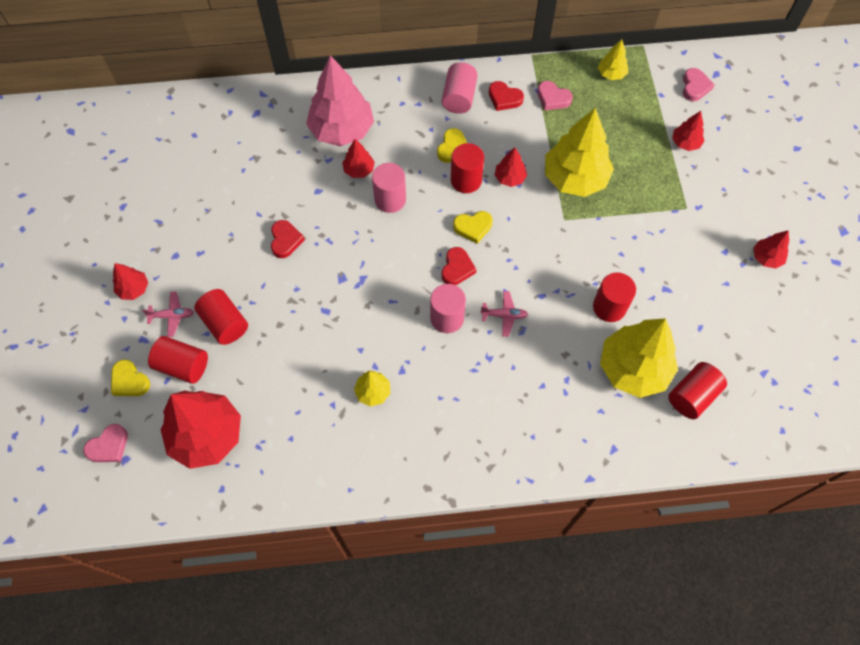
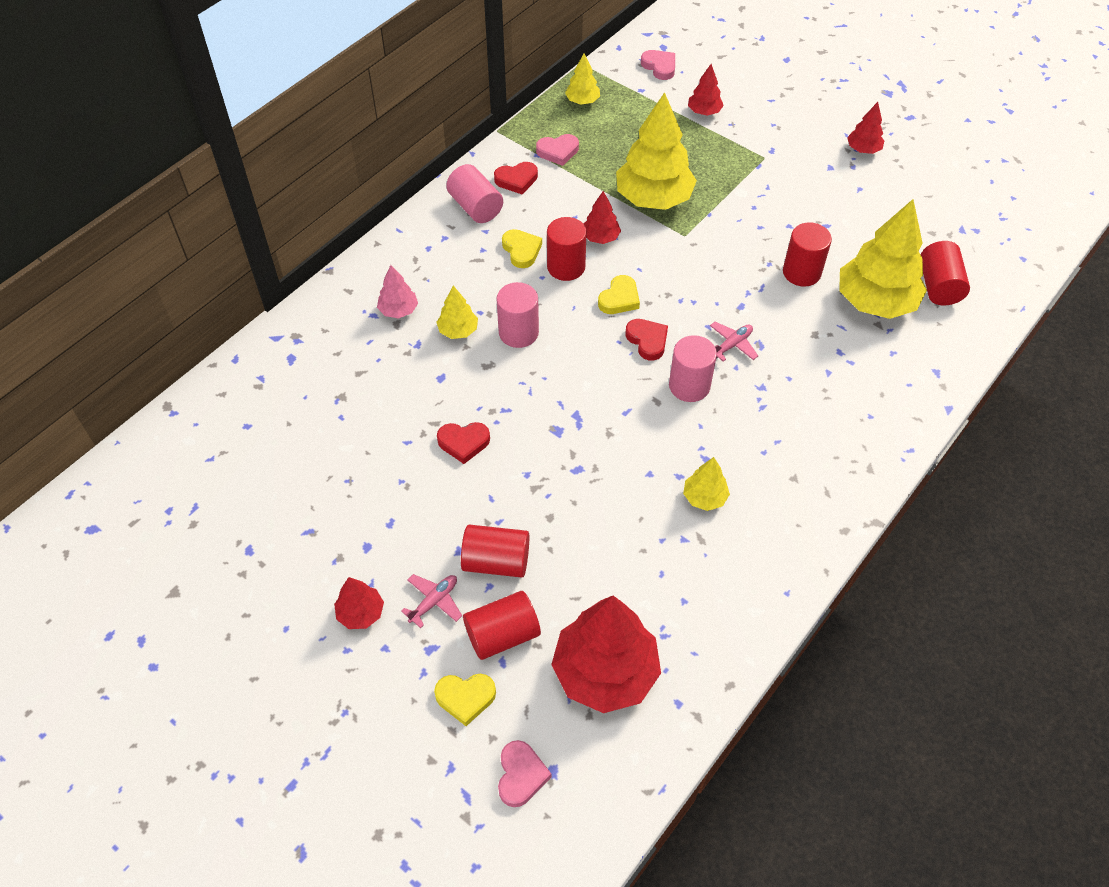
camera: 45 degrees left, 10 degrees down
(285, 240) = (463, 443): red heart -> red heart turned 135 degrees clockwise
(341, 130) = (398, 310): pink tree -> pink tree, size x0.47
(359, 170) = (458, 330): red tree -> yellow tree

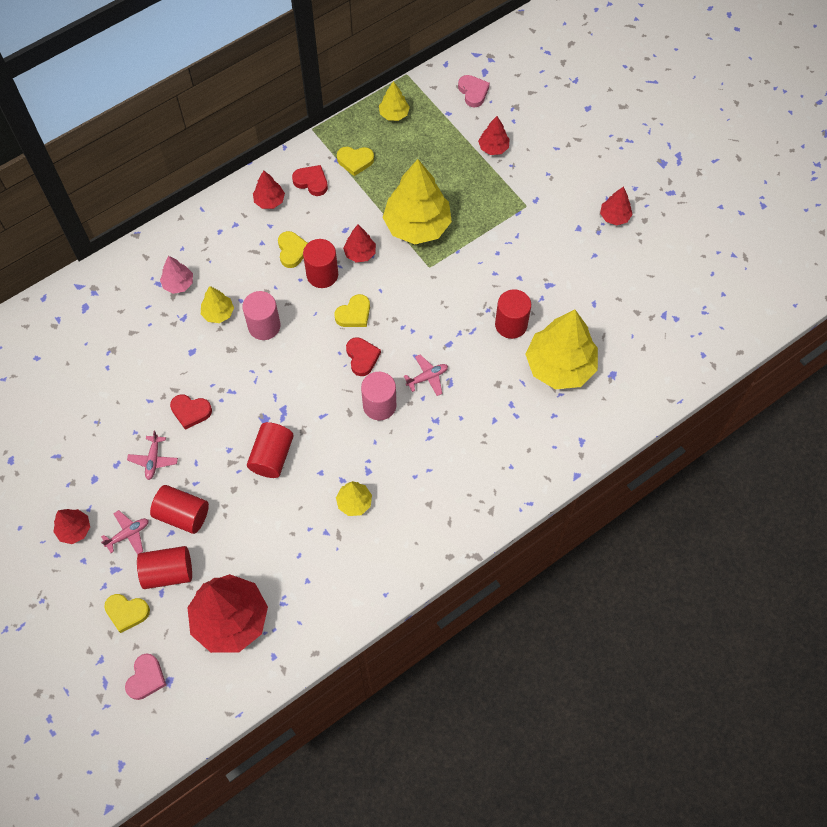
camera: 15 degrees right, 10 degrees up
(436, 507) = (153, 460): none -> pink plane
(475, 207) = (269, 201): pink cylinder -> red tree
(516, 180) = (311, 182): red heart -> red heart turned 150 degrees counterclockwise
(558, 151) = (355, 161): pink heart -> yellow heart
(938, 286) = (619, 364): red cylinder -> red cylinder (272, 456)

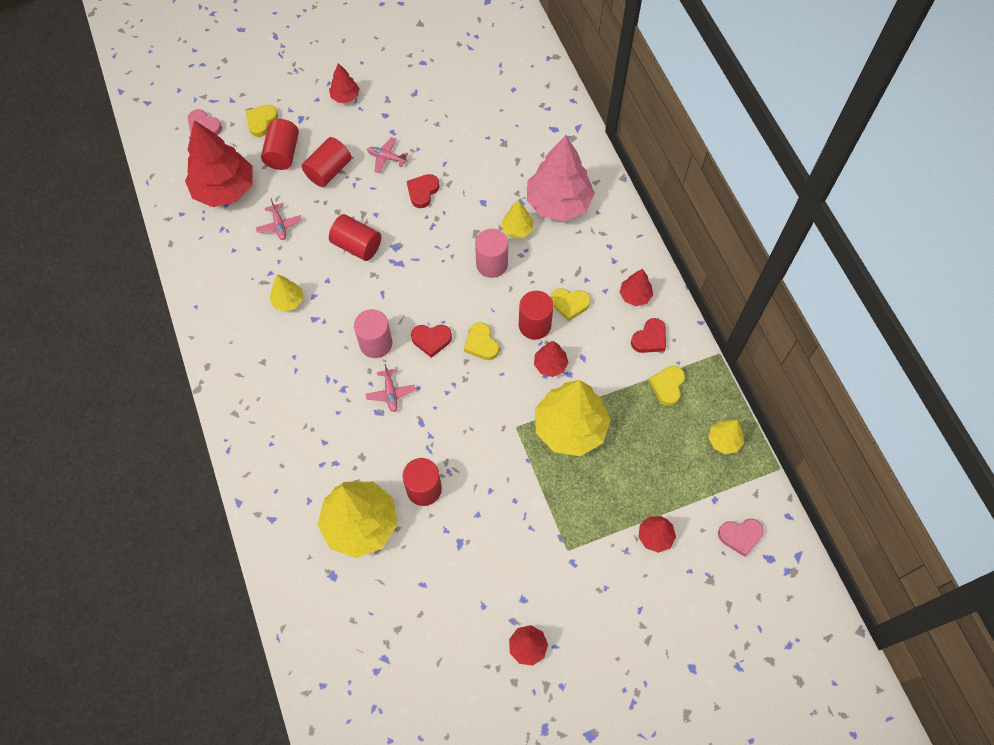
camera: 105 degrees right, 0 degrees up
(128, 534) = (326, 131): pink plane -> pink plane (279, 225)
(178, 284) = (558, 203): pink tree -> pink tree, size x2.11

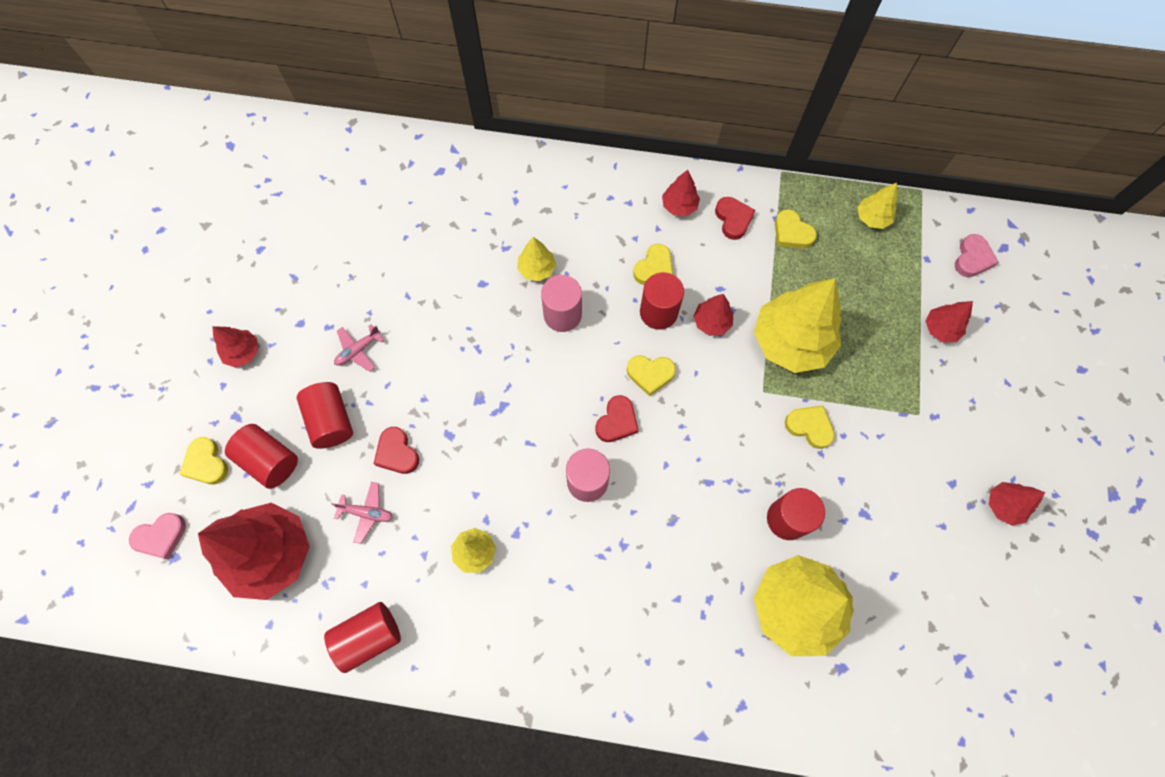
camera: 60 degrees left, 5 degrees up
(357, 245) = (451, 439): red cylinder -> red cylinder (369, 637)
(390, 393) = (656, 496): pink plane -> none
(422, 192) = (428, 336): red heart -> red heart (397, 453)
(507, 473) = (809, 427): none -> yellow heart
(558, 203) = (531, 215): pink tree -> none

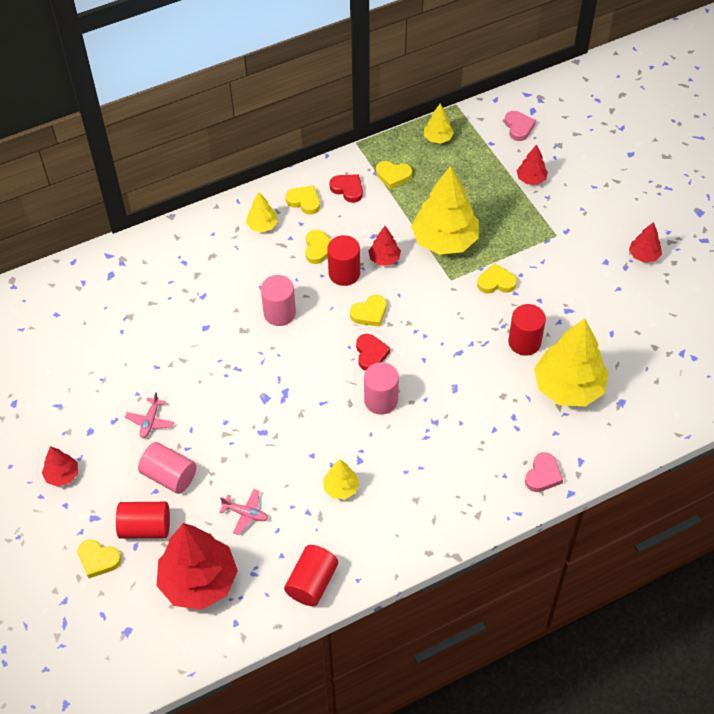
camera: 35 degrees left, 15 degrees down
(161, 536) = (105, 625): pink heart -> pink heart (543, 475)
(331, 421) = (169, 476): red cylinder -> pink cylinder
(367, 513) = (245, 514): pink plane -> pink plane turned 45 degrees clockwise
(397, 453) = (235, 465): red heart -> none
(537, 269) = (237, 296): yellow tree -> yellow tree (262, 225)
(679, 206) = (304, 201): red tree -> yellow heart

